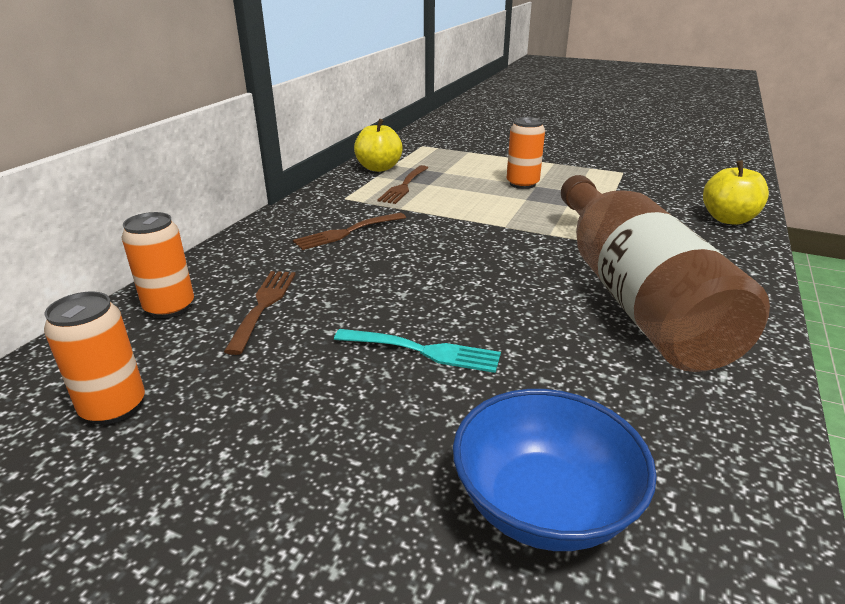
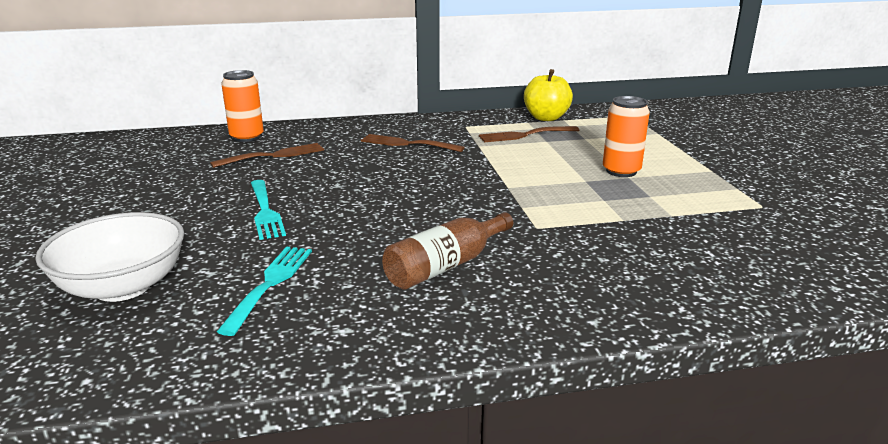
camera: 55 degrees right, 5 degrees down
(113, 407) = (142, 160): orange can -> none
(543, 505) = (123, 287): blue bowl -> white bowl
(609, 392) = (270, 284): none -> turquoise fork
(633, 295) = (446, 266): brown bottle -> brown bottle, size x0.46
(728, 219) = (732, 287): yellow apple -> none

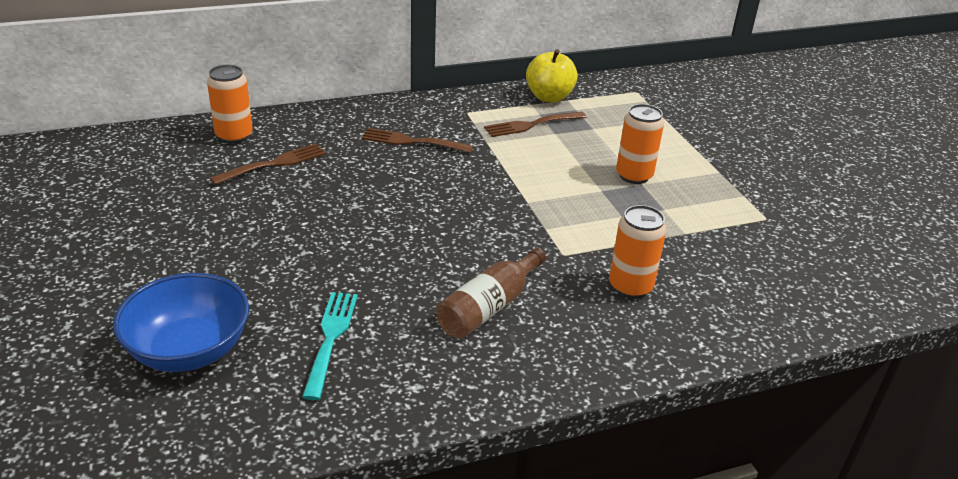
camera: 10 degrees left, 10 degrees up
(123, 287) = (189, 350): white bowl -> blue bowl
(265, 211) = (293, 245): turquoise fork -> none
(605, 255) = (630, 286): none -> orange can

